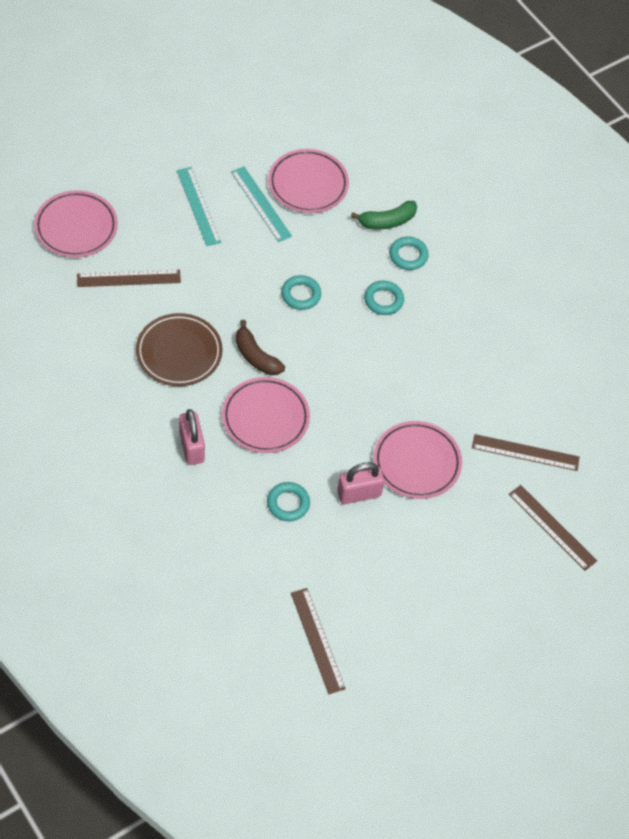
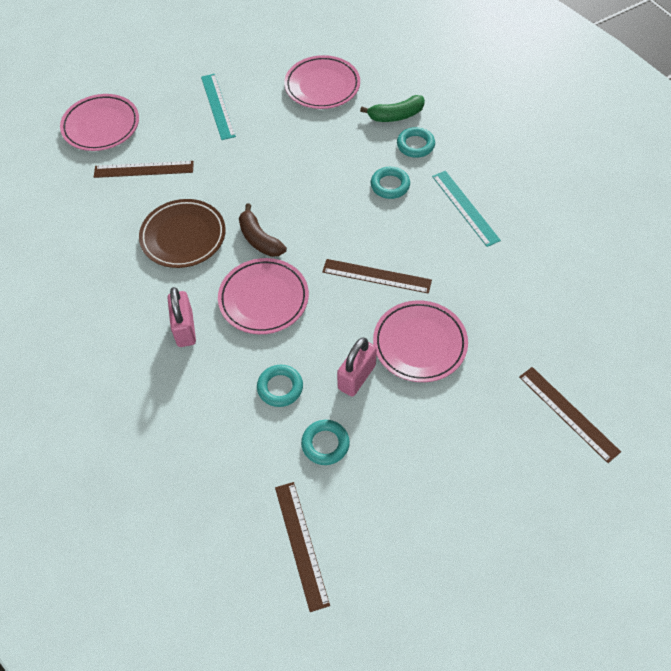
camera: 10 degrees right, 0 degrees up
(261, 204) = (276, 103): turquoise ruler -> turquoise ruler (465, 208)
(301, 295) = (308, 182): turquoise ring -> turquoise ring (325, 444)
(359, 494) = (356, 377): pink padlock -> pink padlock turned 45 degrees counterclockwise
(525, 452) = (536, 333): brown ruler -> brown ruler (376, 276)

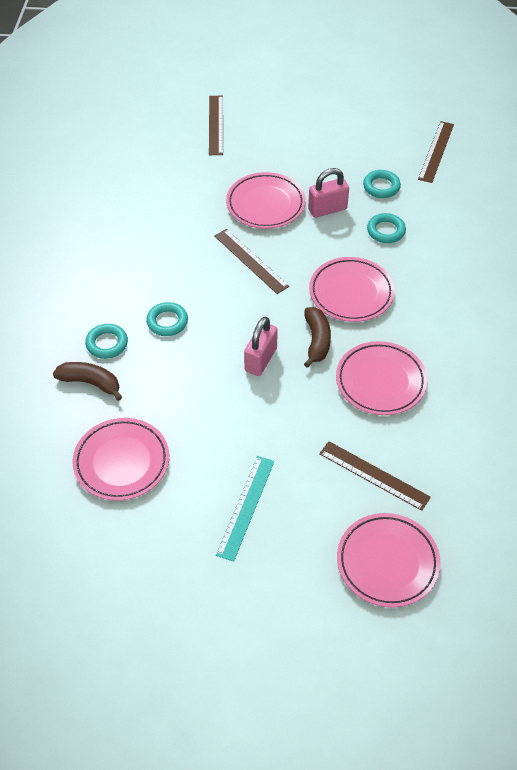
camera: 145 degrees left, 5 degrees down
(183, 236) = (380, 381): brown plate -> pink plate
(185, 329) = (429, 306): pink padlock -> pink padlock (260, 360)
(396, 116) = (90, 383): green banana -> brown banana
(465, 208) = (130, 269): turquoise ruler -> none

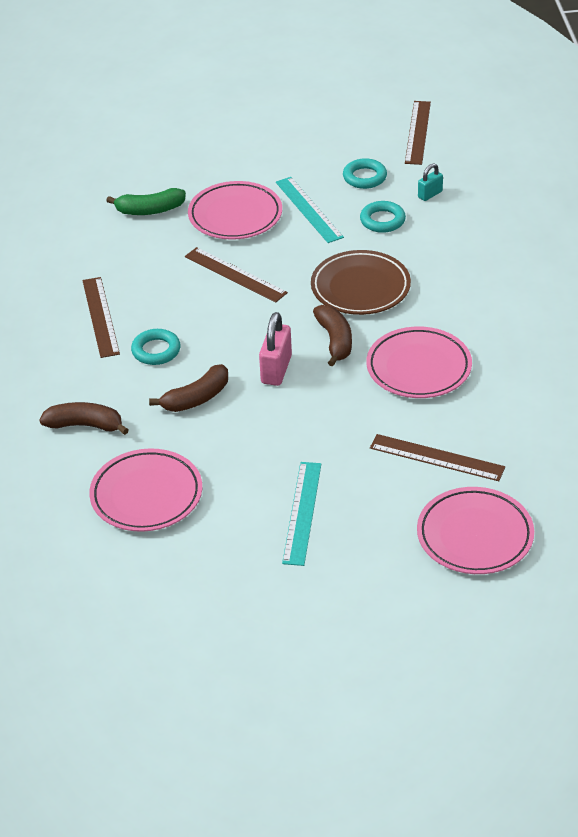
camera: 10 degrees left, 10 degrees down
(107, 344) = (92, 384): turquoise ring -> none
(187, 375) = (196, 398): none -> brown banana
(198, 187) = (150, 210): none -> green banana
(216, 125) = (151, 144): brown ruler -> brown ruler (100, 317)
(327, 209) = (309, 209): pink padlock -> turquoise ruler
(351, 293) = (360, 288): pink plate -> brown plate
(431, 213) = (430, 194): none -> turquoise padlock

